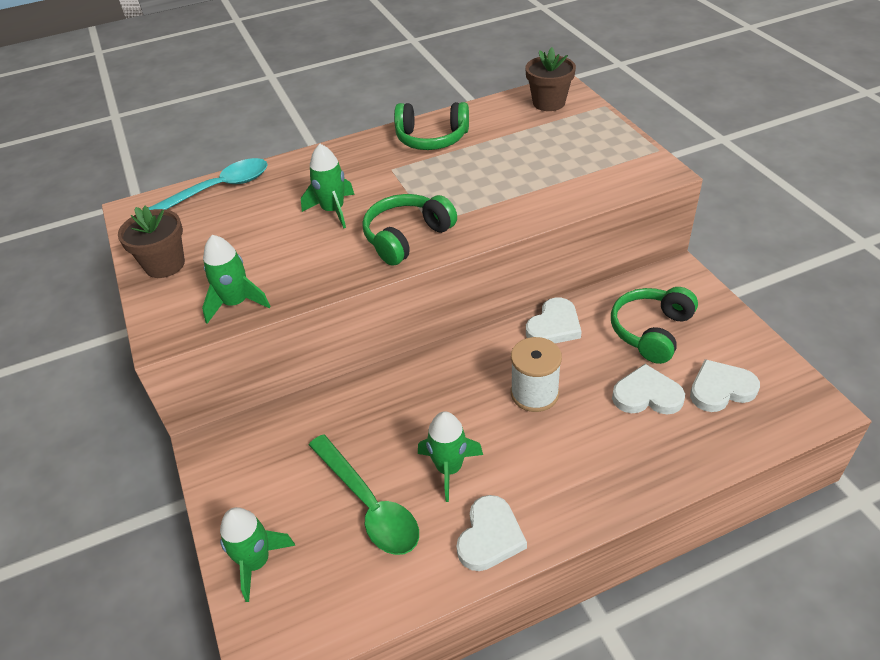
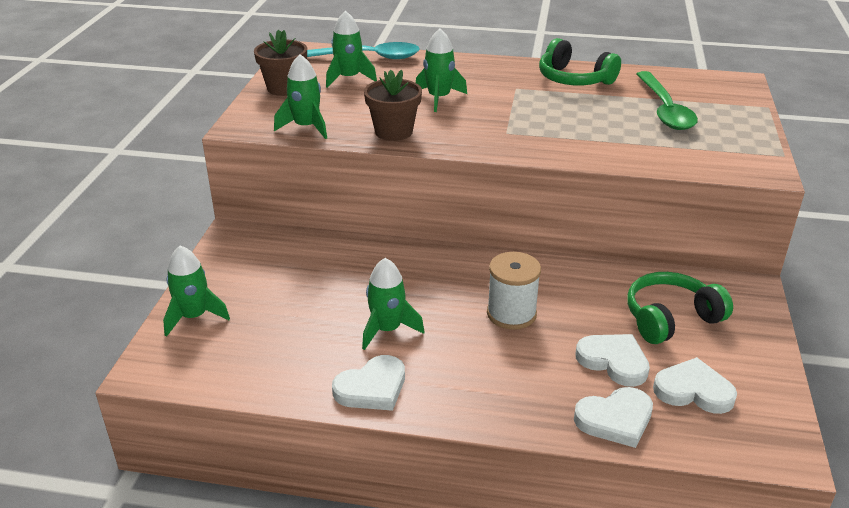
camera: 30 degrees right, 10 degrees down
(221, 224) = (348, 78): none -> green rocket
(369, 504) = (304, 322): green spoon -> green spoon (665, 109)
(406, 237) = (476, 134): green headphones -> none
(549, 103) = (713, 88): brown flower pot -> brown flower pot (393, 132)
(554, 326) = (580, 276): white heart -> white heart (615, 419)

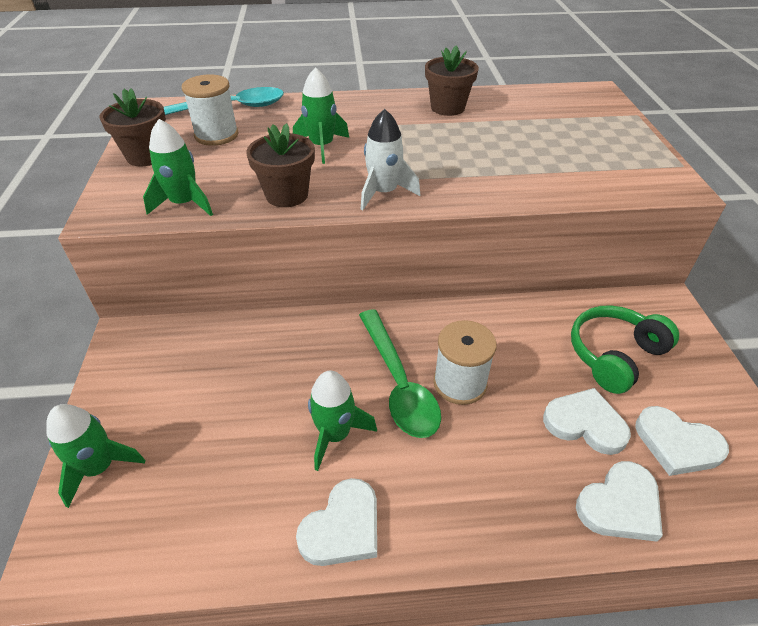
camera: 15 degrees left, 10 degrees up
(348, 78) = (216, 135): green rocket -> white spool
(479, 141) = (383, 193): none -> white rocket
(574, 79) = (447, 107): green headphones -> brown flower pot
(665, 109) = (548, 130): green spoon -> green spoon (398, 383)
(693, 390) = (677, 444): white heart -> white heart turned 150 degrees counterclockwise

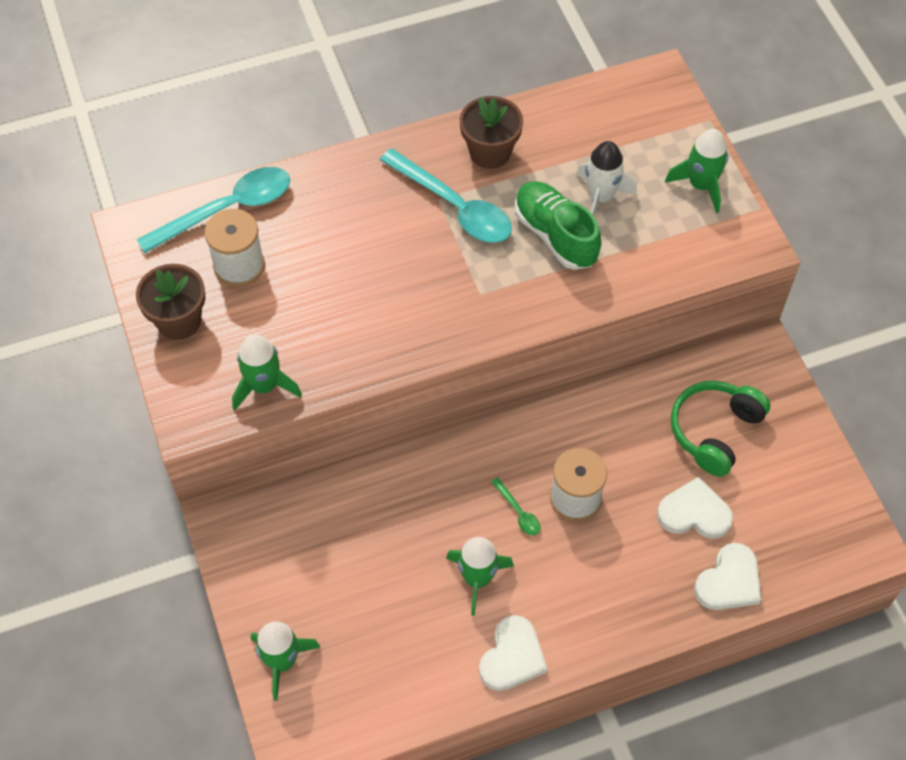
camera: 15 degrees left, 15 degrees up
(287, 195) = (364, 348): brown flower pot -> none
(321, 146) = (369, 260): green rocket -> green rocket (701, 185)
(383, 193) = (462, 323): white rocket -> white rocket (600, 197)
(398, 383) = (518, 512): green spoon -> green spoon, size x0.44
(407, 129) = (454, 206): none -> turquoise spoon
(488, 155) = (555, 235): none -> green shoe
(677, 444) = (773, 514): white heart -> none

